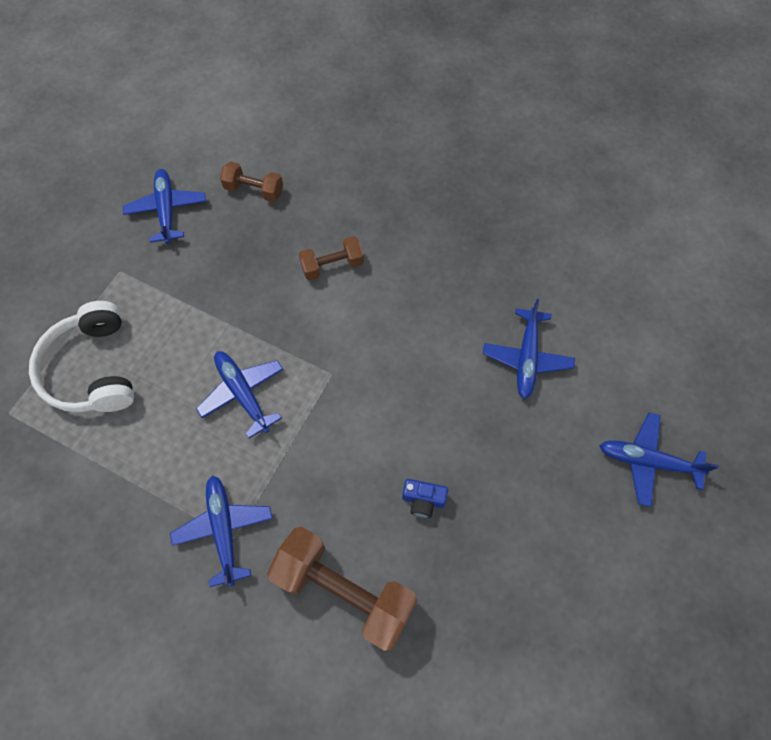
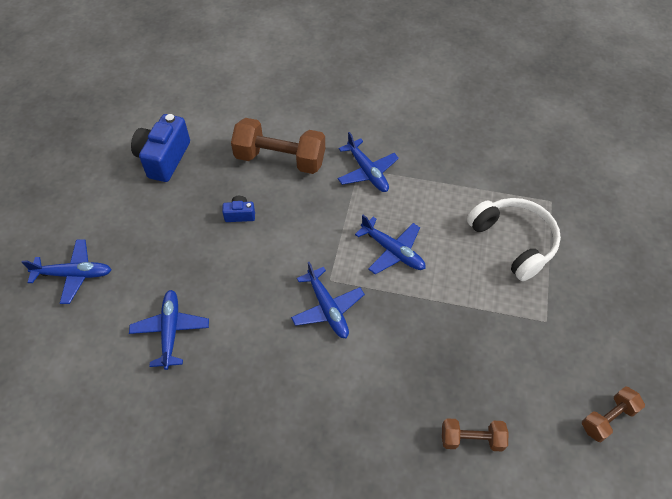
camera: 165 degrees right, 10 degrees down
(167, 210) = (543, 392): blue plane -> blue plane (327, 308)
(332, 266) = (361, 374): brown dumbbell -> brown dumbbell (607, 418)
(526, 644) = (164, 158): none -> blue camera

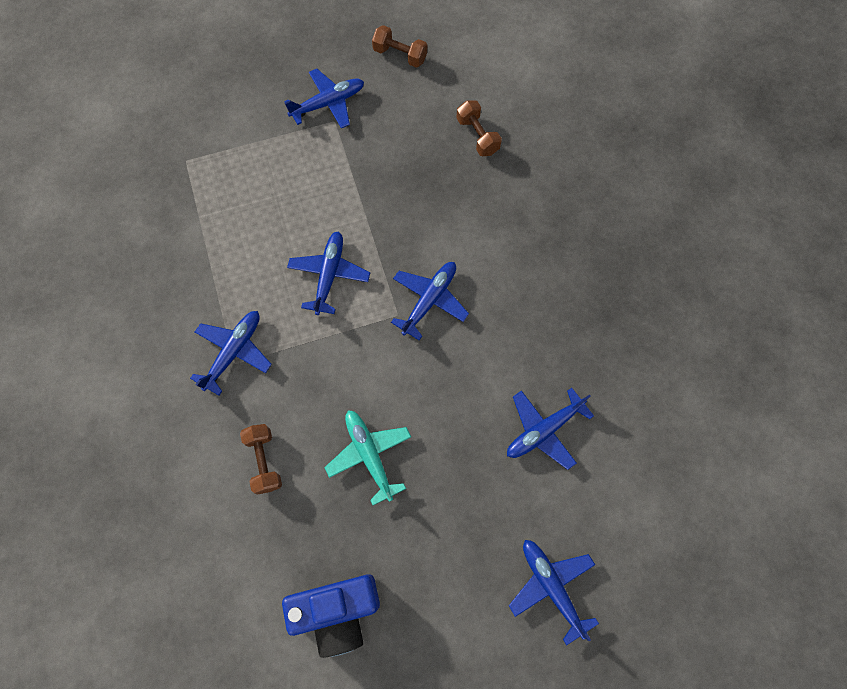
camera: 120 degrees left, 15 degrees up
(240, 215) = (369, 455): blue camera -> turquoise plane
(280, 159) = (264, 461): brown dumbbell -> brown dumbbell, size x0.54
(514, 241) = (257, 175): white headphones -> none
(569, 325) = (328, 103): none -> blue plane

